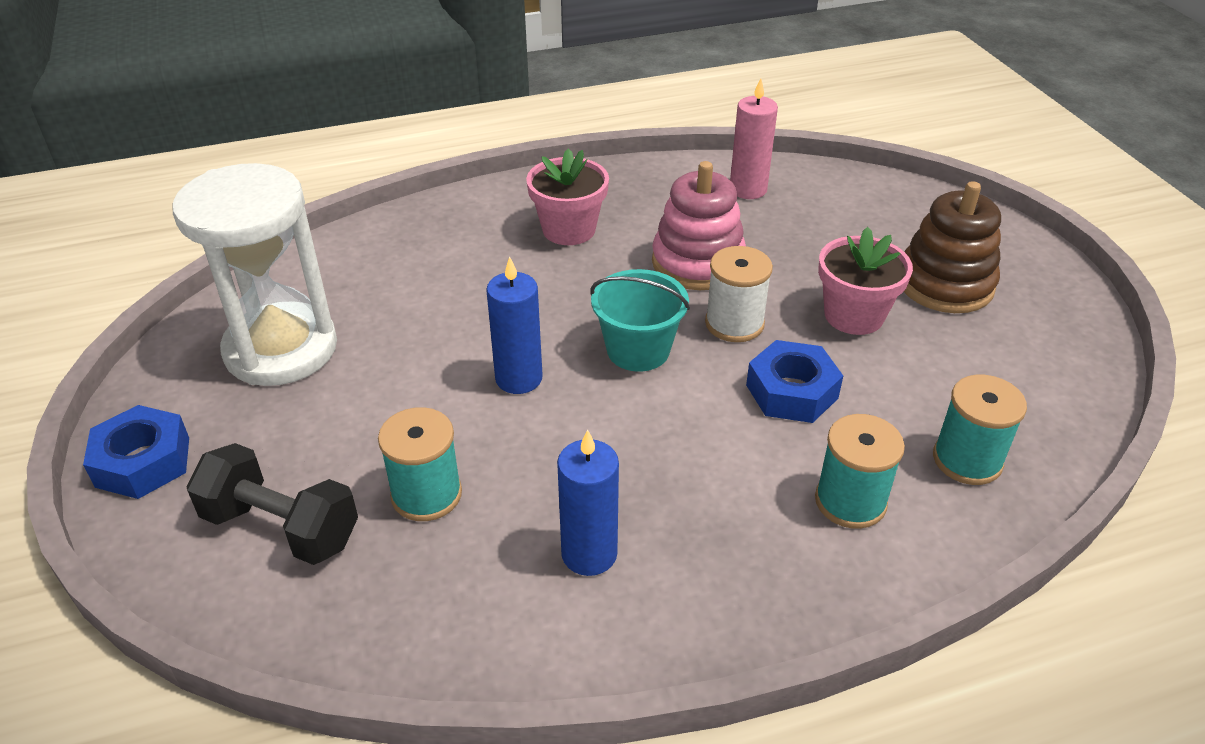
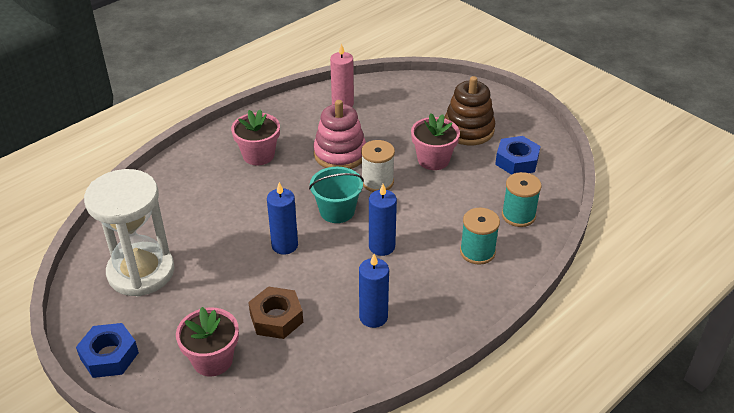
camera: 25 degrees left, 0 degrees up
(281, 528) = (212, 360): black dumbbell -> pink flower pot
(426, 494) = (276, 318): turquoise spool -> brown nut
(678, 433) = (382, 246): none -> blue candle
(792, 391) = (424, 208): blue nut -> blue nut (516, 161)

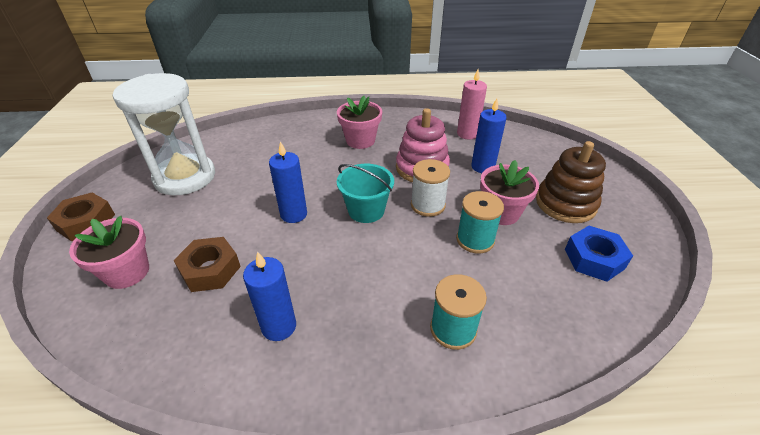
camera: 40 degrees right, 0 degrees up
(109, 356) = (86, 222): blue nut -> brown nut
(382, 246) = (366, 263): blue candle -> blue candle (483, 167)
(518, 215) = (541, 318): turquoise spool -> turquoise spool (475, 240)

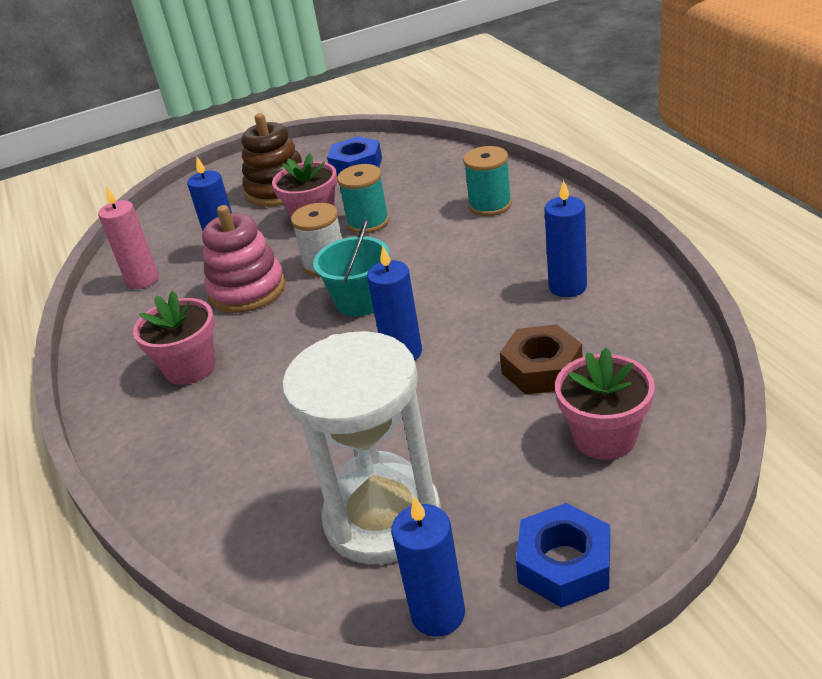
camera: 105 degrees left, 5 degrees down
(86, 222) = (564, 564): brown nut -> blue nut
(120, 179) = (438, 614): none -> blue candle

